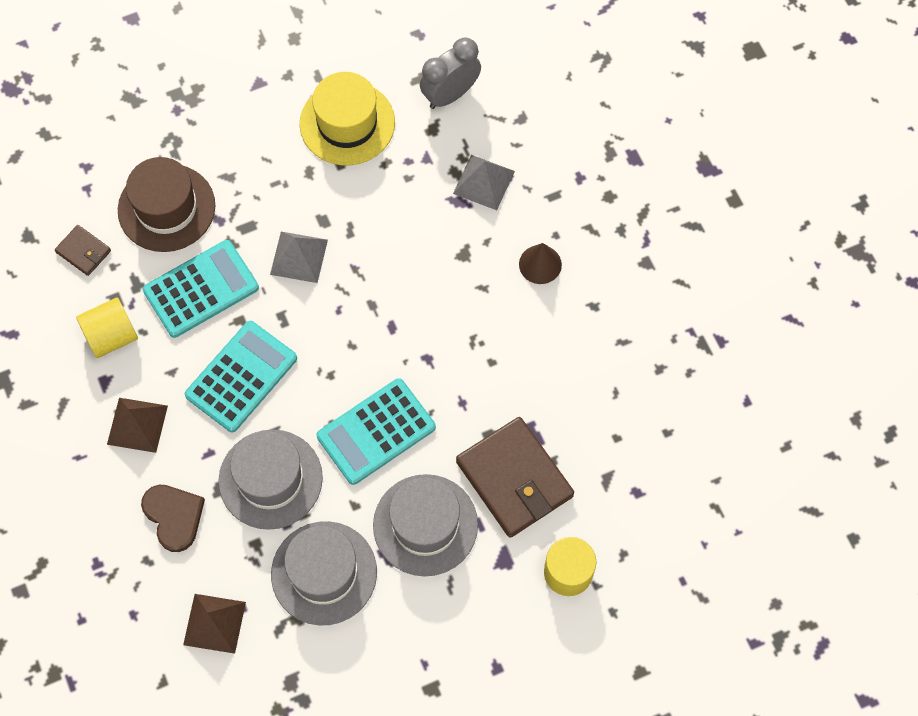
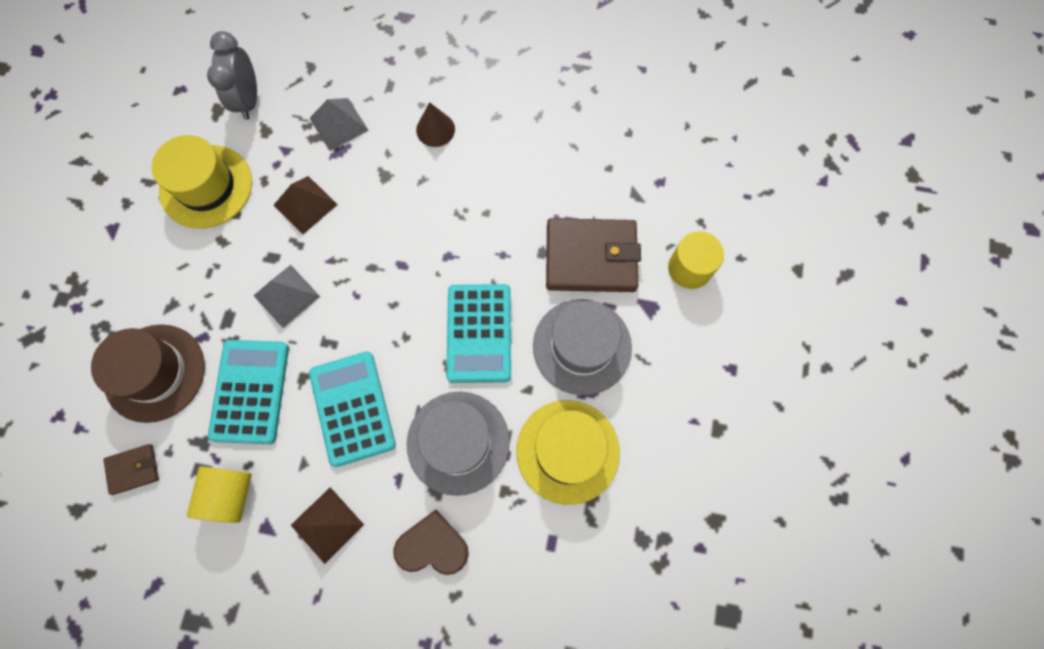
camera: 55 degrees left, 5 degrees up
(214, 623) = (550, 572): brown pyramid -> brown pyramid (305, 204)
(324, 573) = (567, 451): grey hat -> yellow hat

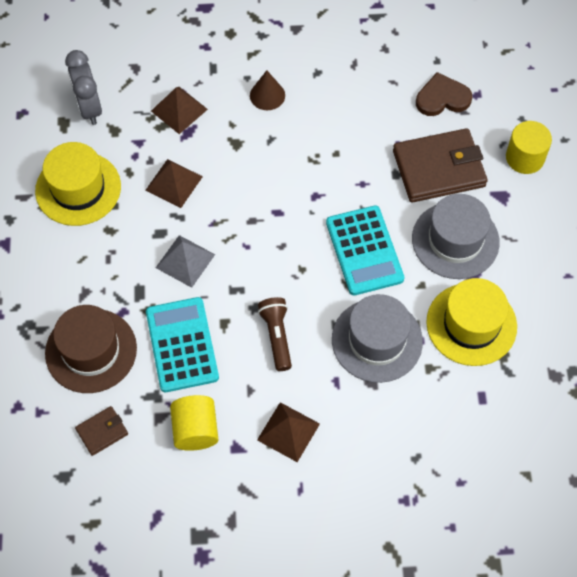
camera: 15 degrees left, 10 degrees down
(338, 124) = (179, 110): grey pyramid -> brown pyramid
(352, 408) = (276, 336): turquoise calculator -> brown flashlight
(432, 546) = (383, 425): brown heart -> brown heart (442, 98)

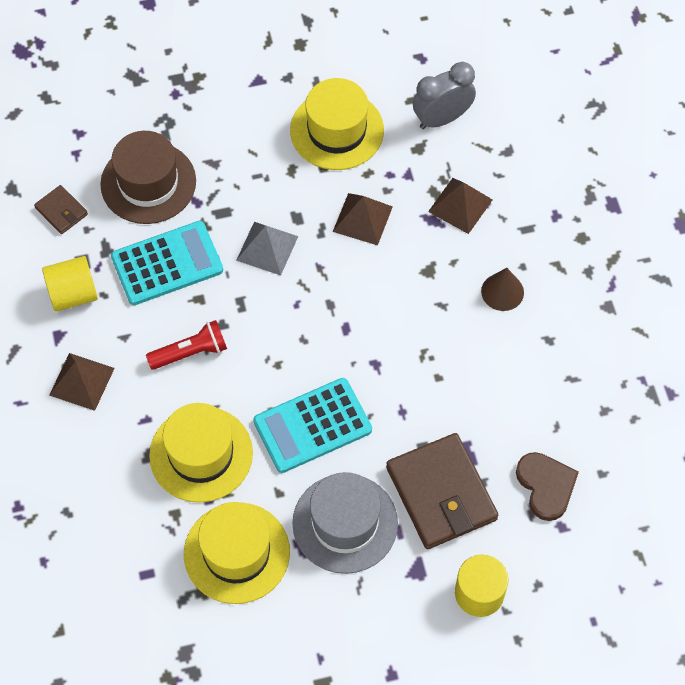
camera: 80 degrees right, 0 degrees up
(276, 336) = (190, 352): brown flashlight -> red flashlight
(377, 340) = (201, 454): grey hat -> yellow hat

